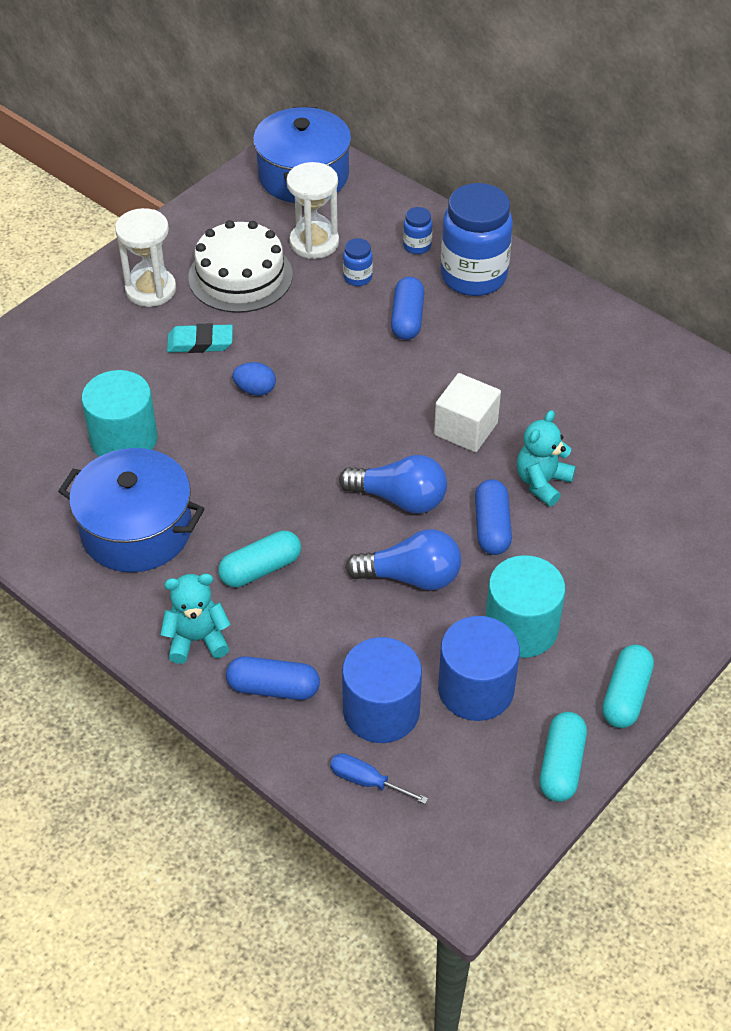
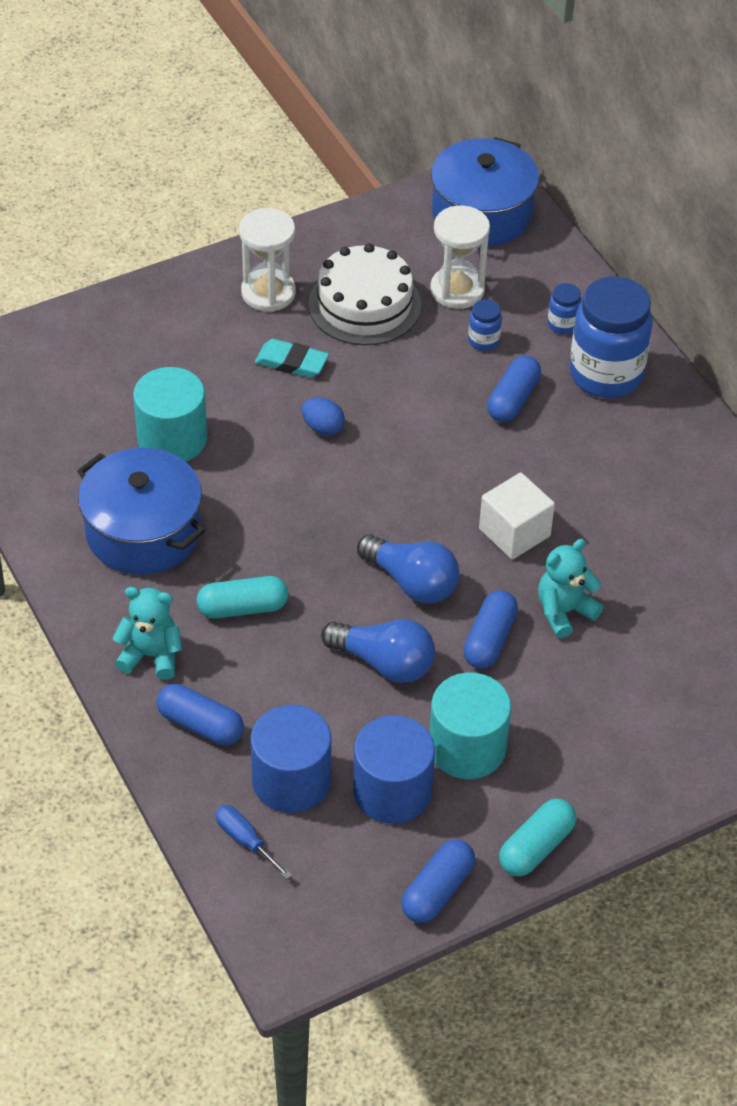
camera: 20 degrees right, 0 degrees up
(561, 765) = (437, 890): turquoise capsule -> blue capsule

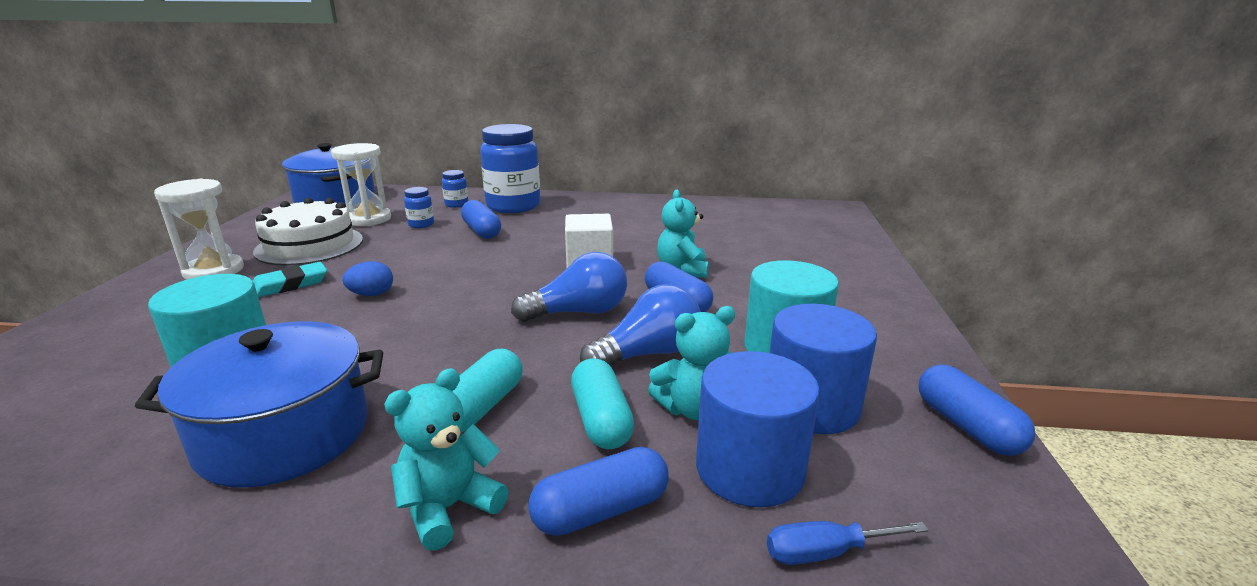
camera: 55 degrees left, 25 degrees down
(333, 724) = (694, 409): none -> turquoise teddy bear
(536, 847) = (925, 355): turquoise capsule -> turquoise capsule (601, 420)

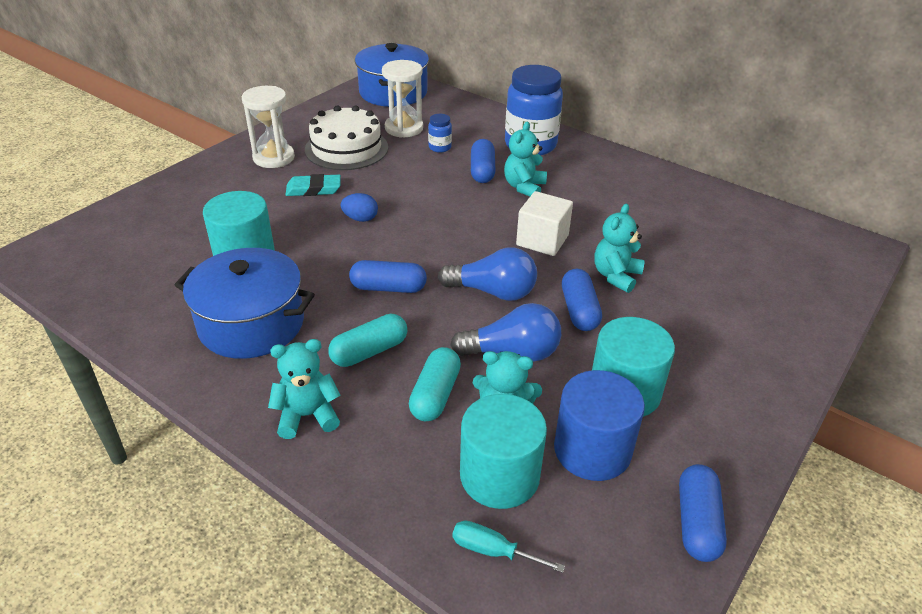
camera: 30 degrees right, 15 degrees up
(456, 204) = (483, 129): blue jar -> none
(534, 233) = (524, 187): none -> turquoise teddy bear
(601, 510) = (386, 458): blue capsule -> blue capsule (388, 288)
(749, 469) = (499, 475): blue cylinder -> turquoise cylinder
(825, 552) = (493, 551): blue screwdriver -> turquoise screwdriver

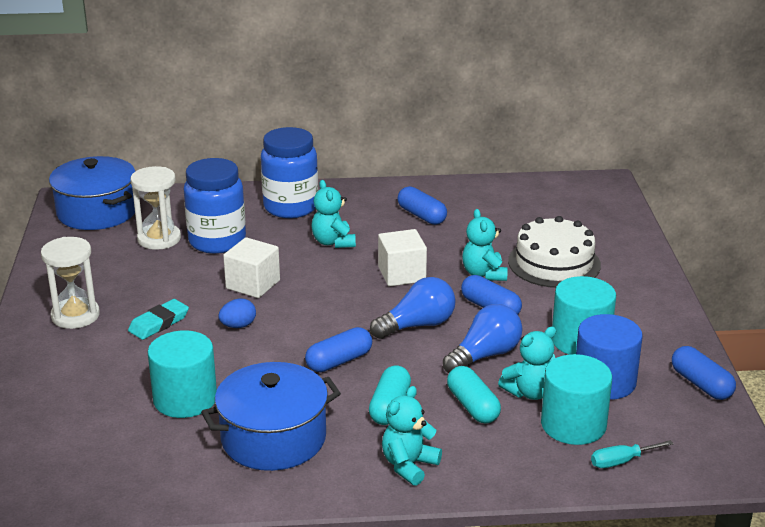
camera: 40 degrees left, 10 degrees down
(346, 148) = (133, 278): white cake -> white cake (554, 263)
(417, 192) = (253, 284): none -> white cube
(440, 147) = (217, 241): blue jar -> blue jar, size x2.32
(482, 171) = (282, 244): blue capsule -> blue capsule (421, 216)

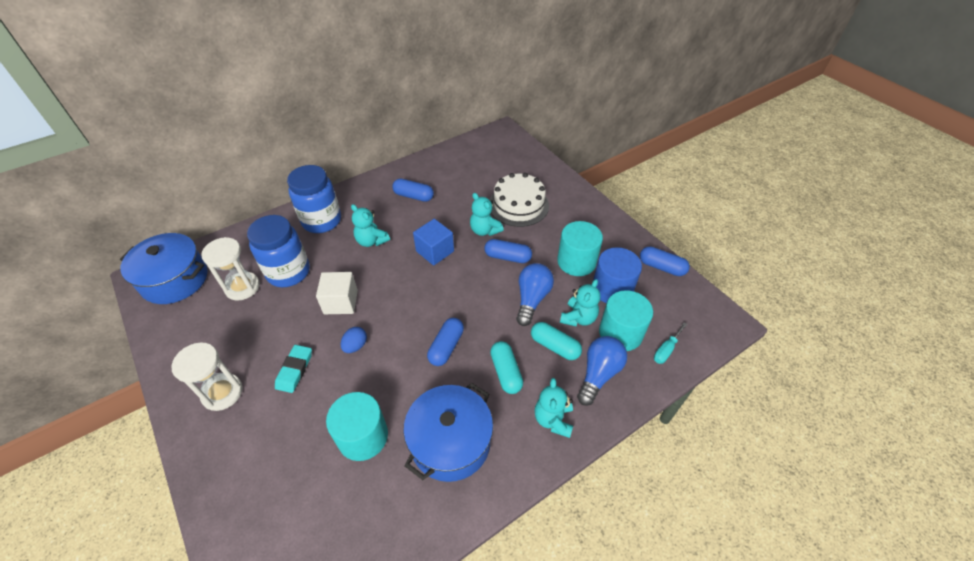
camera: 30 degrees left, 20 degrees up
(402, 274) = (435, 251): white cube -> blue cube
(417, 325) = (474, 291): blue light bulb -> blue light bulb (598, 374)

